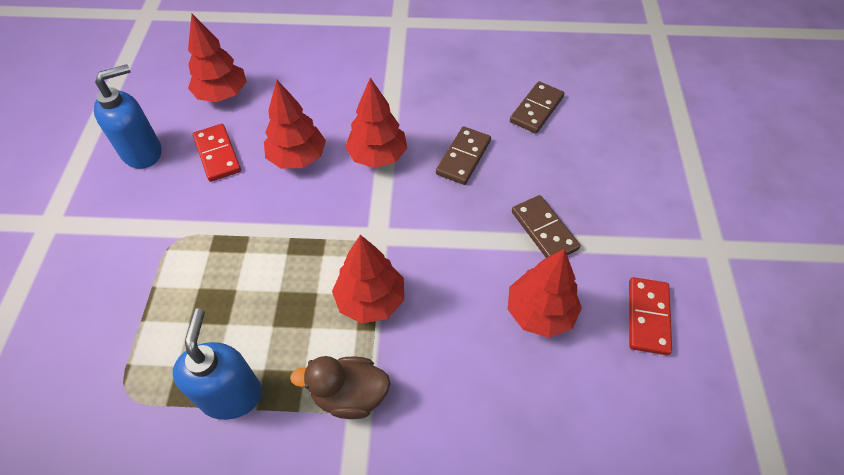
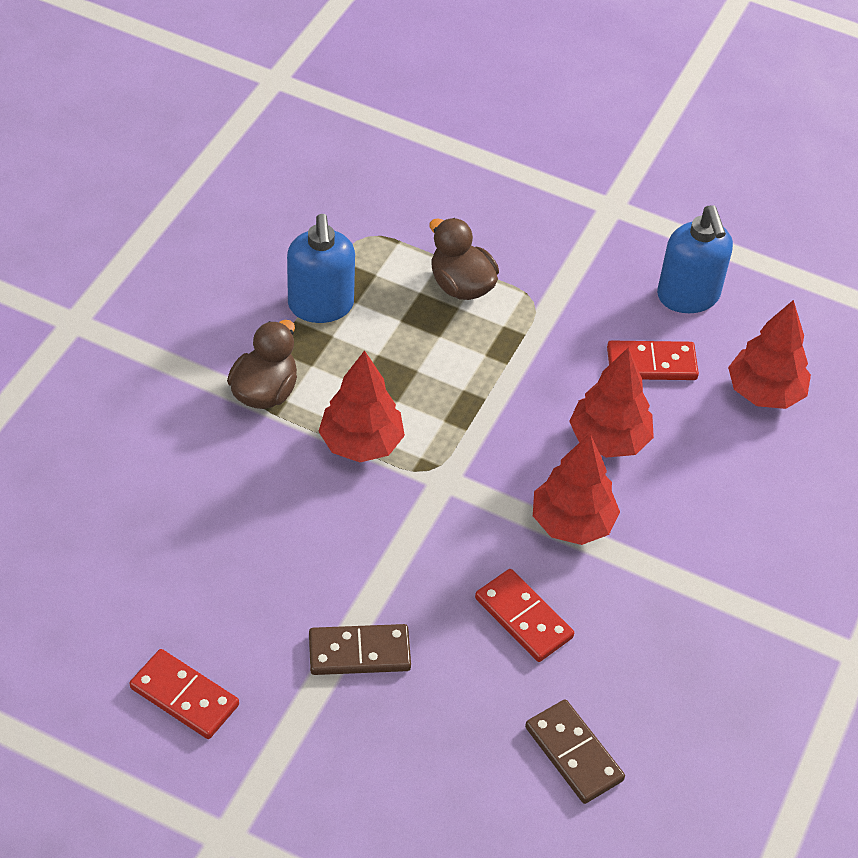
camera: 110 degrees right, 5 degrees down
(172, 295) = (461, 285): none -> brown duck
(231, 394) = (321, 306): blue soap dispenser -> blue soap dispenser turned 60 degrees clockwise
(463, 157) = (523, 618): brown domino -> red domino
(539, 312) = (254, 591): red tree -> none

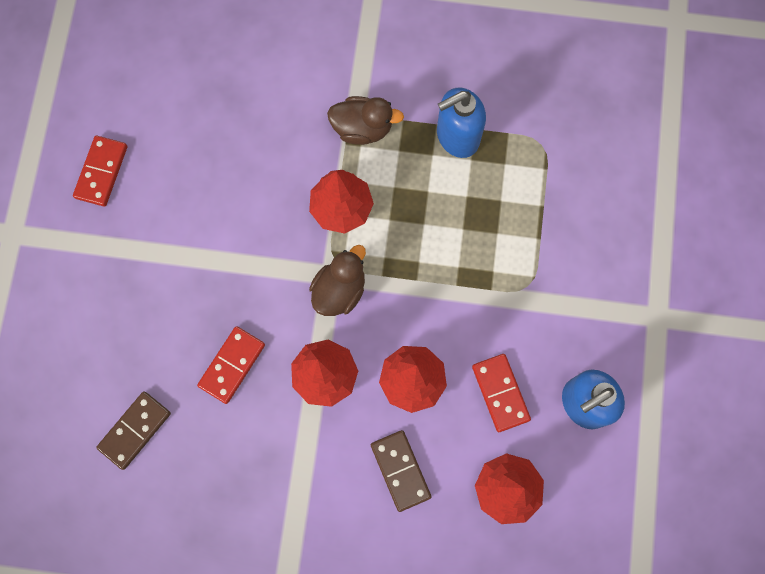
camera: 75 degrees right, 25 degrees up
(359, 652) = (169, 266): brown domino -> brown domino (400, 470)
(461, 285) = (520, 228): brown duck -> brown duck (339, 290)

